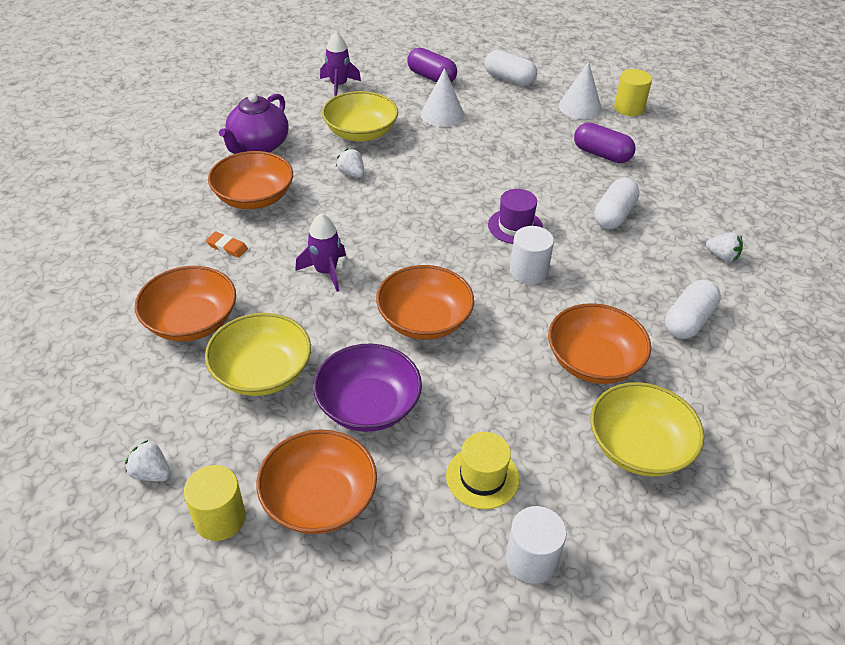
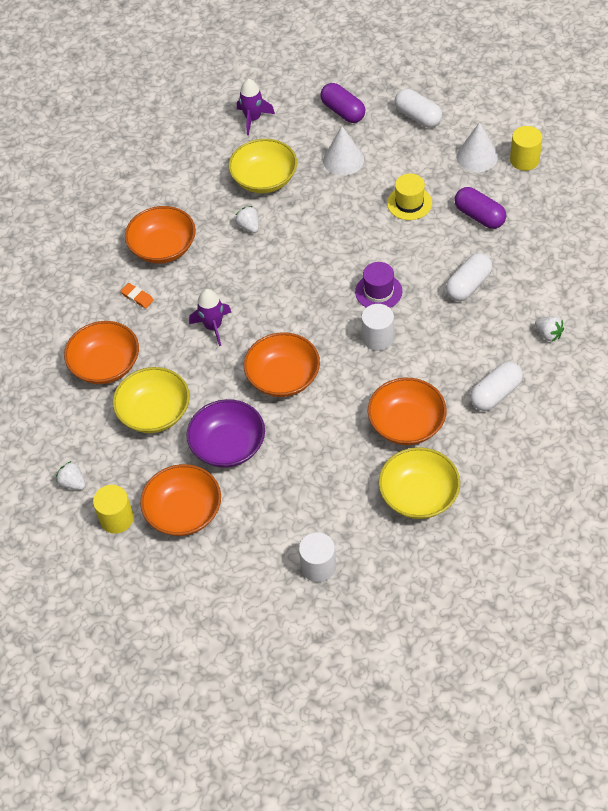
camera: 15 degrees right, 10 degrees up
(258, 146) = (172, 190): purple teapot -> none
(482, 477) = (299, 507): yellow hat -> yellow hat (409, 203)

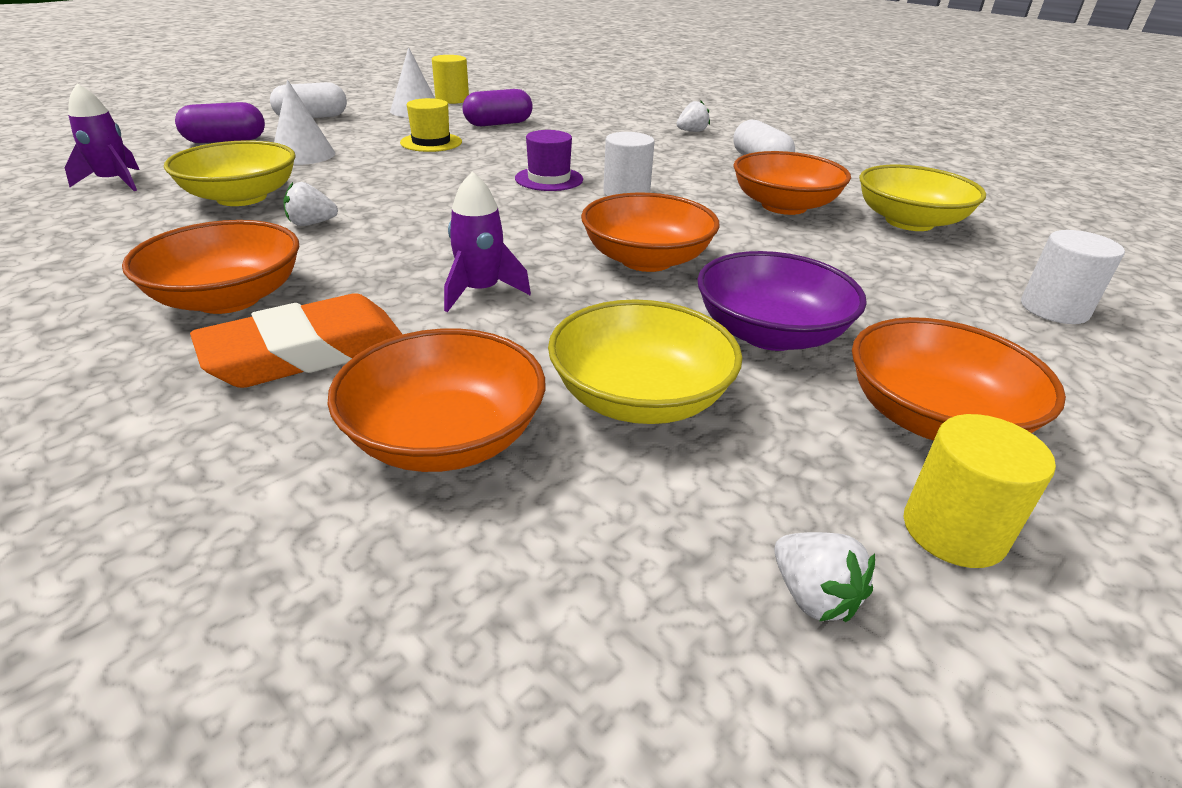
camera: 75 degrees left, 20 degrees down
(73, 483) = (813, 596): white strawberry -> white strawberry turned 90 degrees counterclockwise
(137, 297) = (306, 352): orange eraser -> orange eraser, size x2.38
(468, 285) = (590, 144): white capsule -> none

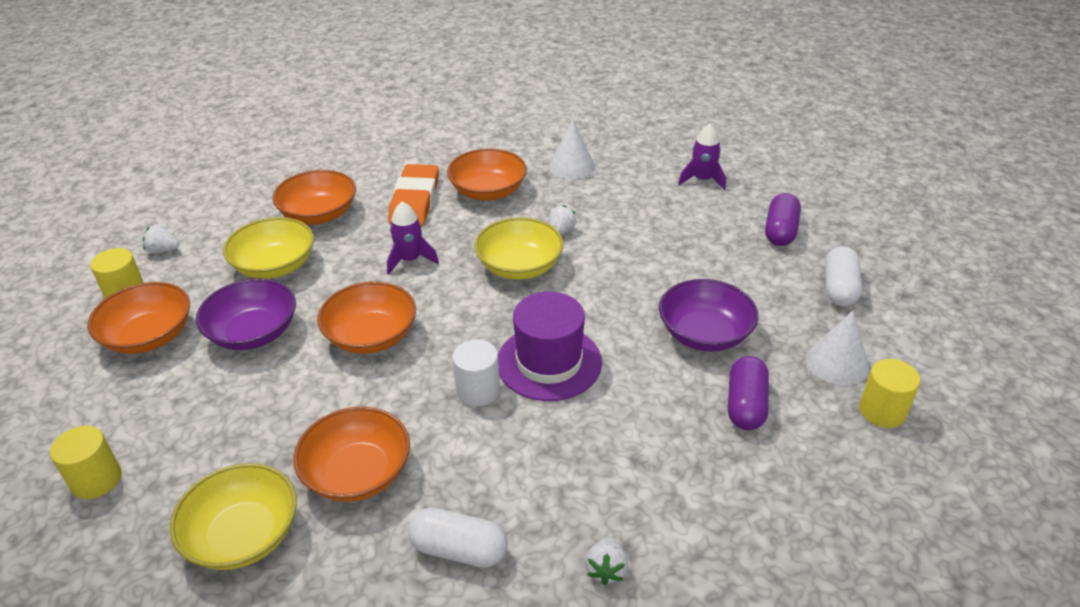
camera: 130 degrees right, 5 degrees up
(241, 197) = (632, 217): yellow bowl -> yellow bowl (519, 266)
(303, 155) = (714, 258): white cone -> white cone (572, 166)
(431, 142) = (704, 334): yellow hat -> purple bowl
(549, 179) = (549, 362): purple hat -> purple hat, size x1.64
(1054, 309) = (96, 480): white cylinder -> yellow cylinder

